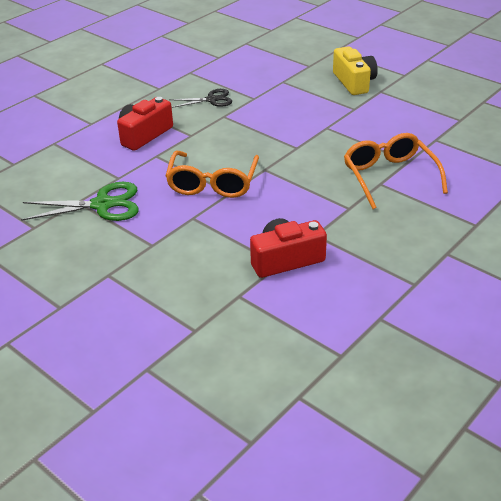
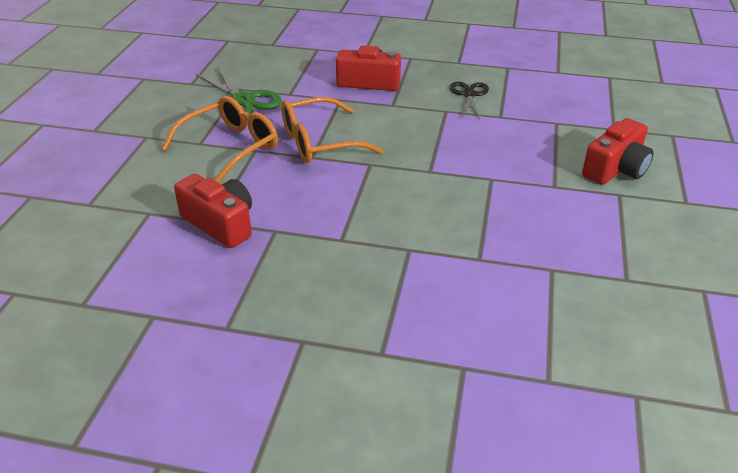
camera: 60 degrees right, 0 degrees up
(211, 100) = (469, 95): black scissors -> black scissors turned 135 degrees counterclockwise
(354, 82) = (616, 169): yellow camera -> red camera
(389, 176) = (430, 252): orange glasses -> orange glasses (230, 147)

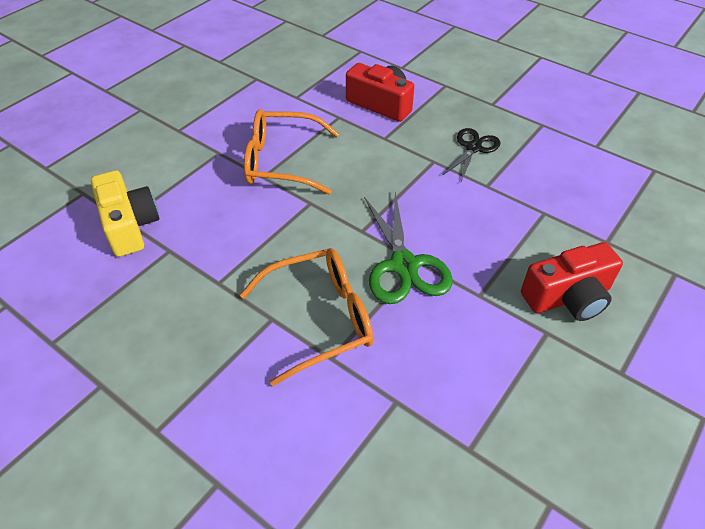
camera: 25 degrees right, 10 degrees up
(220, 224) = (129, 225): red camera -> yellow camera
(230, 147) = (200, 142): orange glasses -> orange glasses (320, 319)
(243, 100) = (249, 93): green scissors -> green scissors (404, 265)

